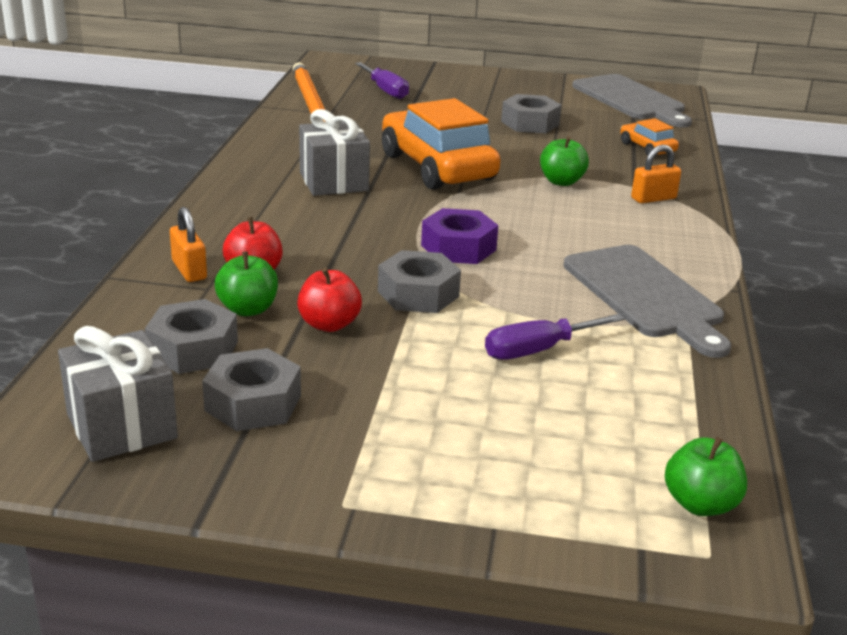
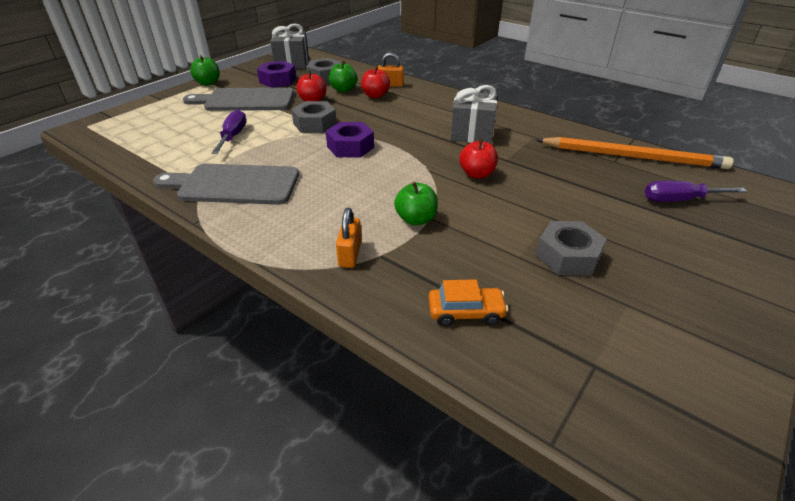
camera: 120 degrees right, 10 degrees up
(253, 403) = (278, 80): grey nut -> purple nut
(437, 167) = (477, 174): orange car -> red apple
(631, 100) = (652, 392): grey cutting board -> grey cutting board (245, 100)
(700, 504) = (104, 134): green apple -> green apple (208, 83)

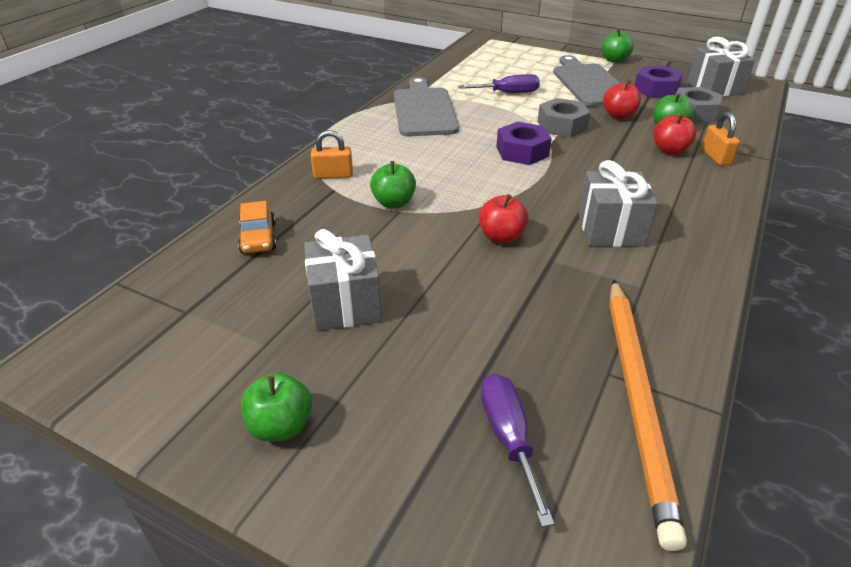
camera: 80 degrees right, 0 degrees up
(567, 256) = (345, 304): grey nut -> grey gift
(713, 294) = (281, 426): none -> green apple

